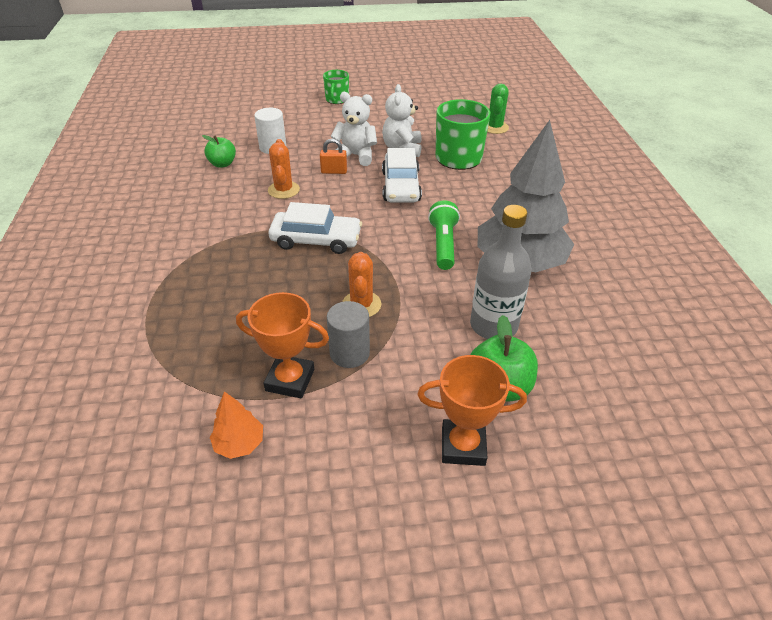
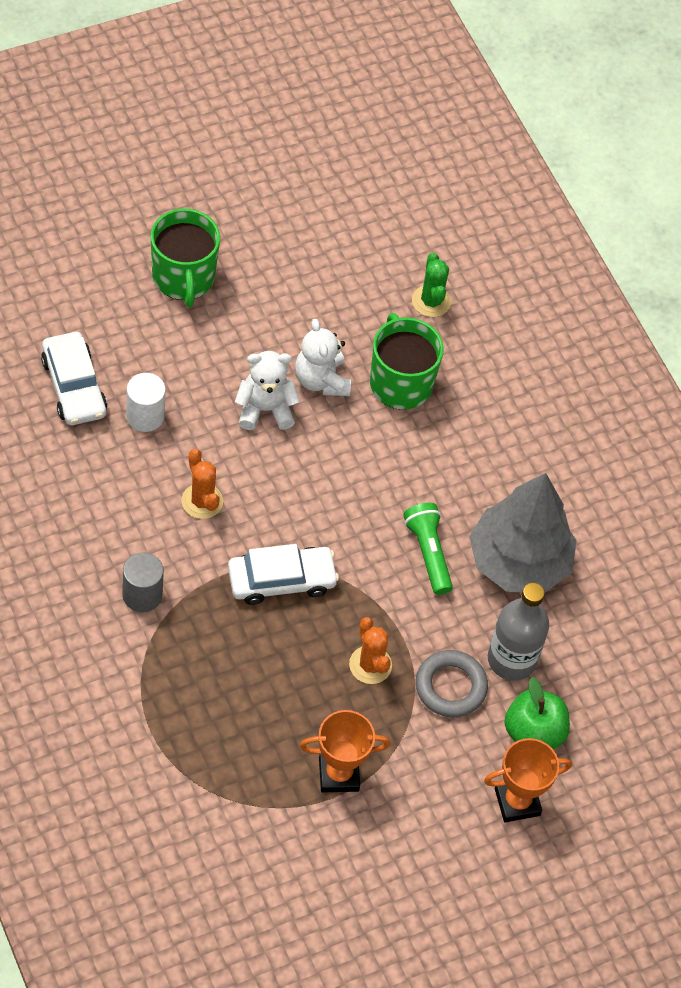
camera: 25 degrees left, 15 degrees up
(222, 164) = (95, 467): green apple -> none
(239, 444) = (325, 850): orange tree -> none
(334, 171) = (249, 449): orange padlock -> none
(337, 99) = (183, 278): green mug -> green mug, size x1.74
(349, 353) = (382, 729): grey cylinder -> grey cylinder (142, 595)
(401, 186) = (345, 459): white car -> white car (74, 386)
(428, 334) = (450, 687): none -> grey ring

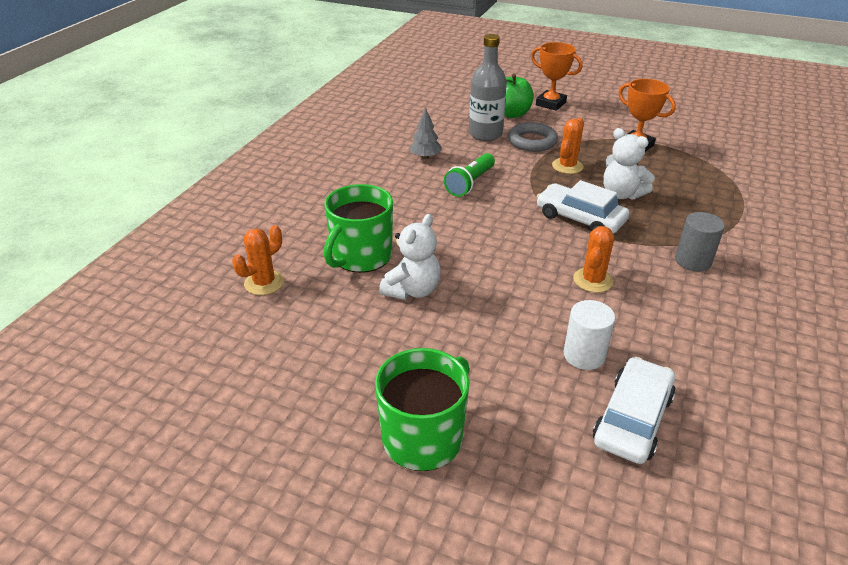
camera: 125 degrees left, 20 degrees down
(265, 409) = (478, 300): white teddy bear -> white teddy bear (621, 194)
(431, 301) = (264, 283): green cactus -> orange cactus
(518, 562) = (425, 157): grey tree -> grey tree, size x0.41

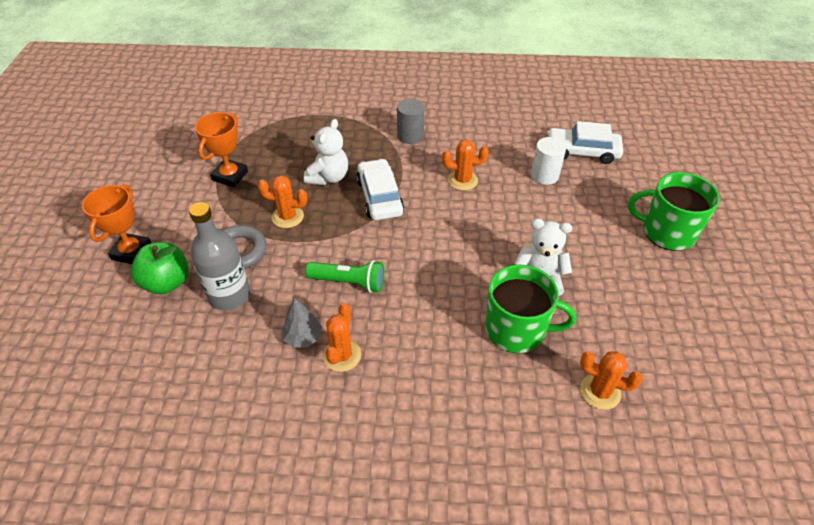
camera: 110 degrees left, 10 degrees up
(397, 169) = (342, 355): none -> orange cactus
(580, 218) = (380, 197): white car -> white car turned 150 degrees clockwise

